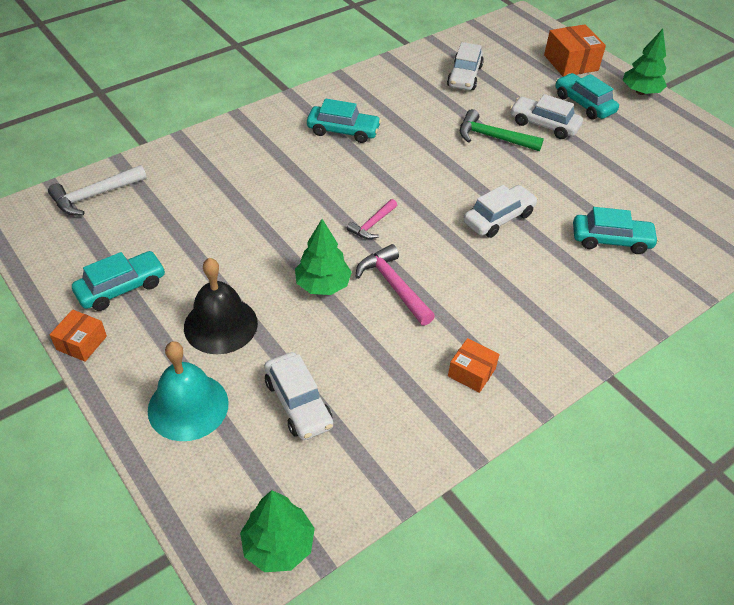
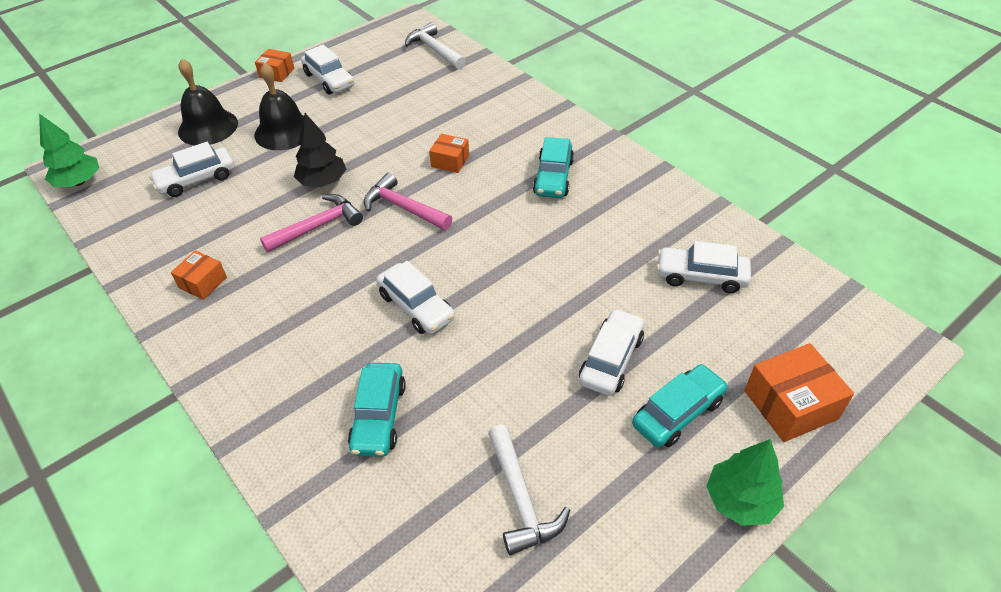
camera: 90 degrees right, 0 degrees up
(121, 288) = (329, 80): turquoise car -> white car
(188, 406) = (208, 127): turquoise bell -> black bell
(307, 191) = (450, 161): none -> orange box
(323, 285) = (323, 182): green tree -> black tree
(372, 224) = (404, 207): pink hammer -> pink hammer, size x1.56
(493, 137) = (569, 304): green hammer -> none
(661, 174) = (520, 498): none -> white hammer

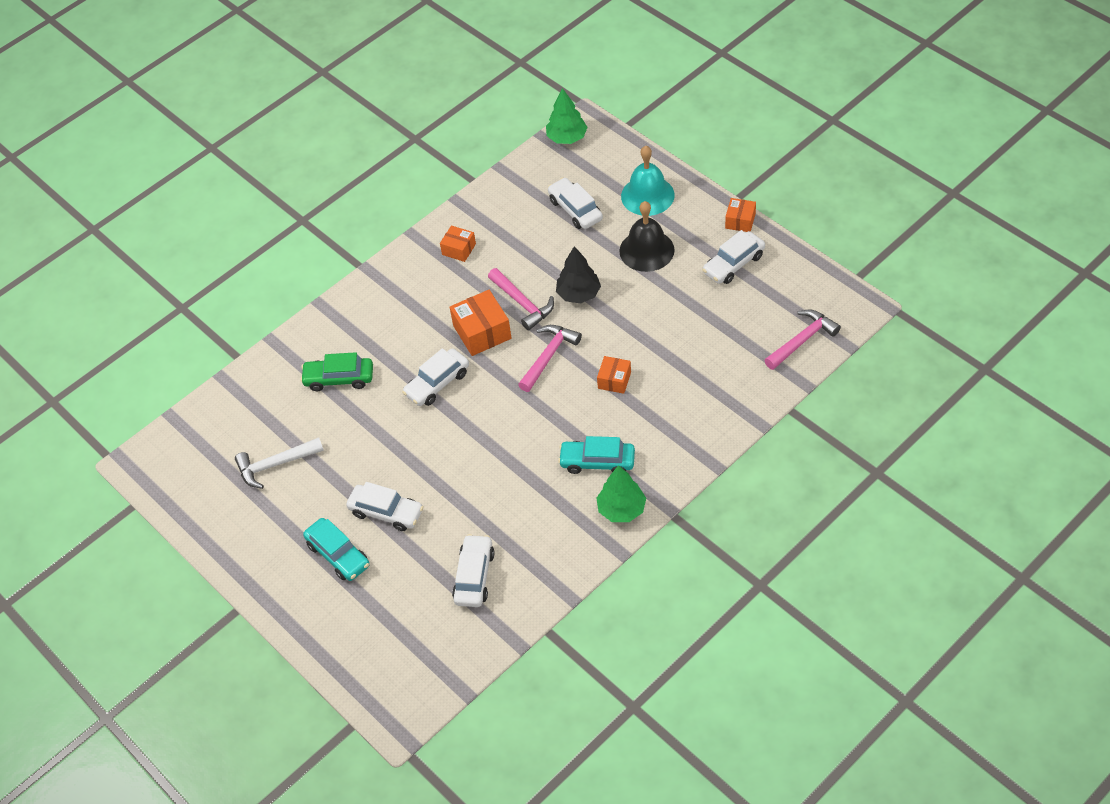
camera: 90 degrees right, 5 degrees up
(208, 127) = (647, 195): black bell -> turquoise bell
(378, 416) = (339, 378): turquoise car -> green car
(435, 50) = (802, 340): white hammer -> pink hammer
(740, 500) = (268, 589): green tree -> green tree (621, 509)
(790, 404) = (344, 629): orange box -> orange box (482, 332)

